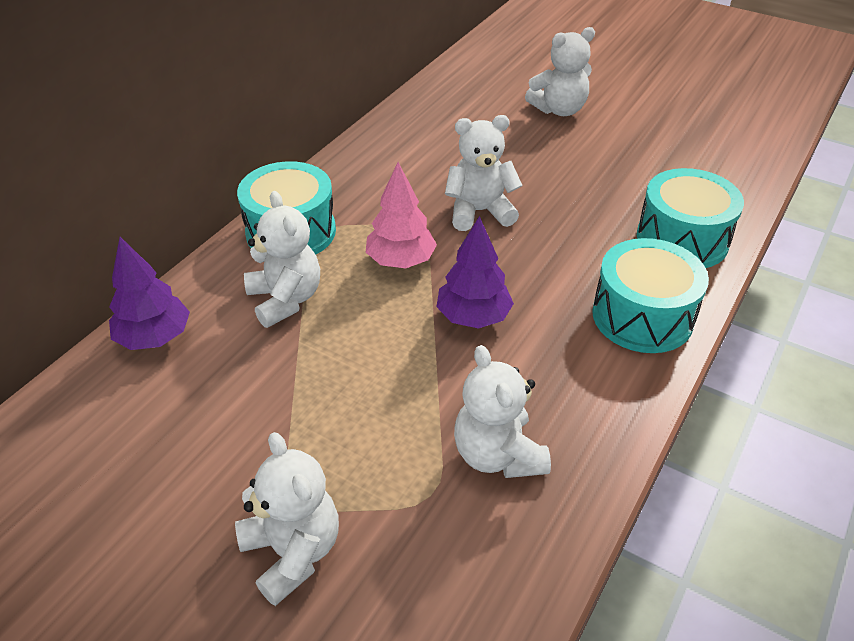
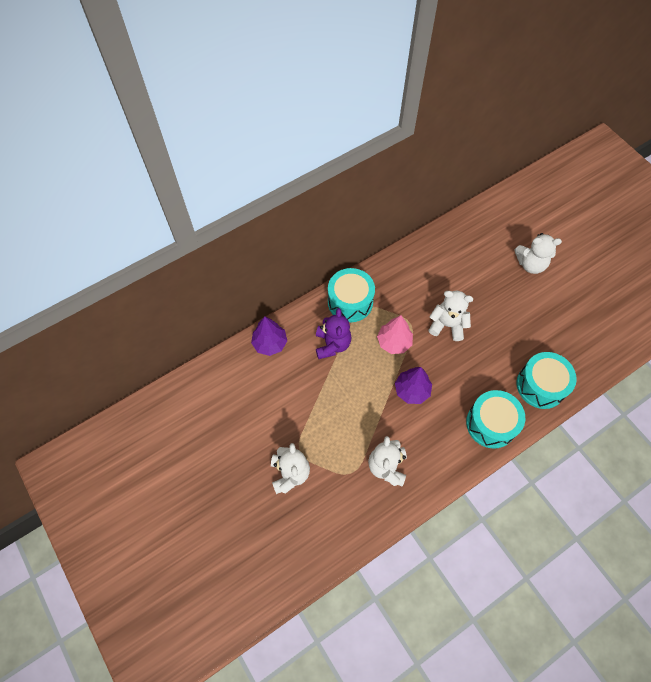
camera: 25 degrees right, 20 degrees up
(285, 299) = (332, 344): white teddy bear -> purple teddy bear

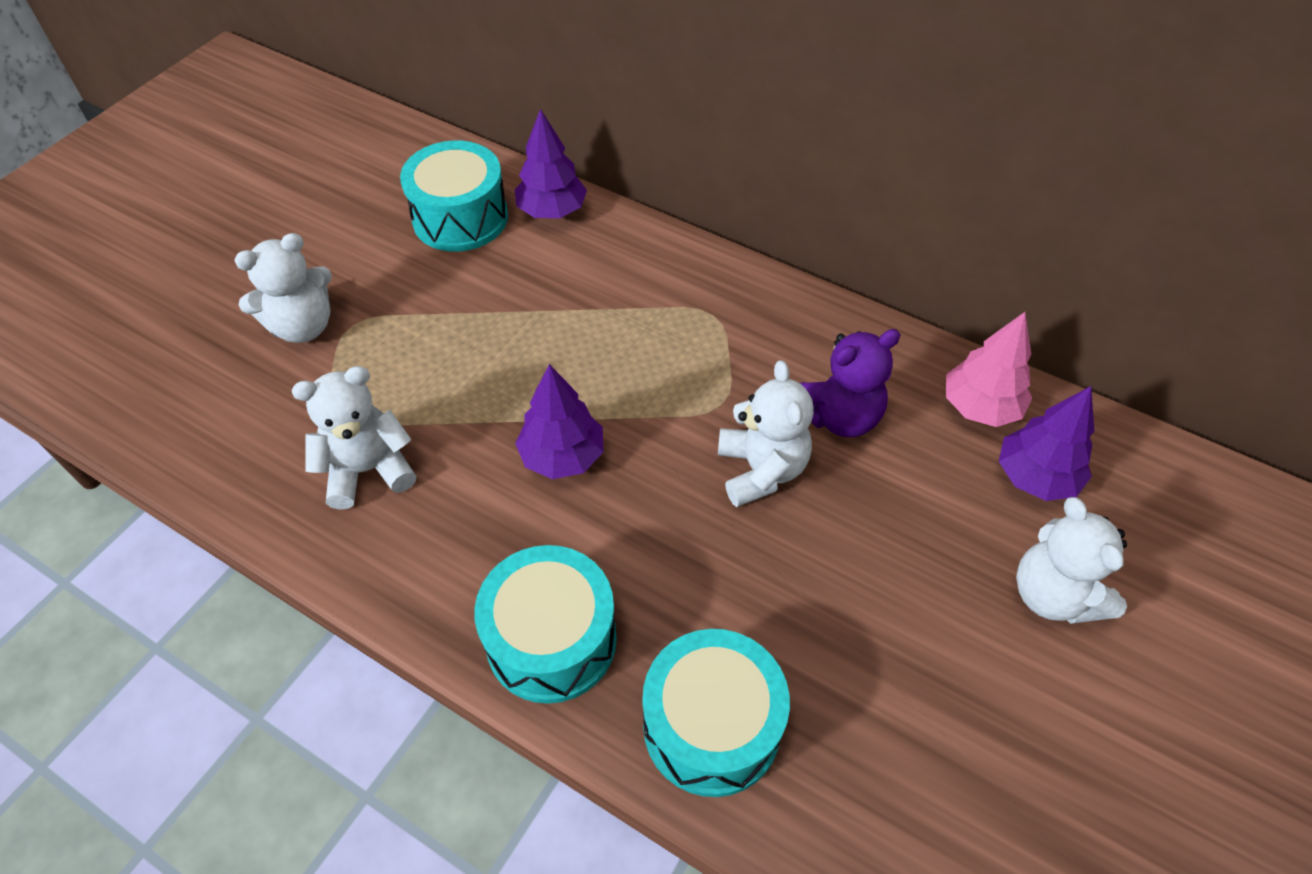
camera: 65 degrees right, 10 degrees down
(332, 344) = (599, 295): purple teddy bear -> purple teddy bear (839, 416)
(350, 302) = (710, 289): turquoise drum -> turquoise drum (460, 218)
(394, 342) = (660, 389): pink tree -> pink tree (980, 407)
(485, 243) = (1035, 477): none -> purple tree

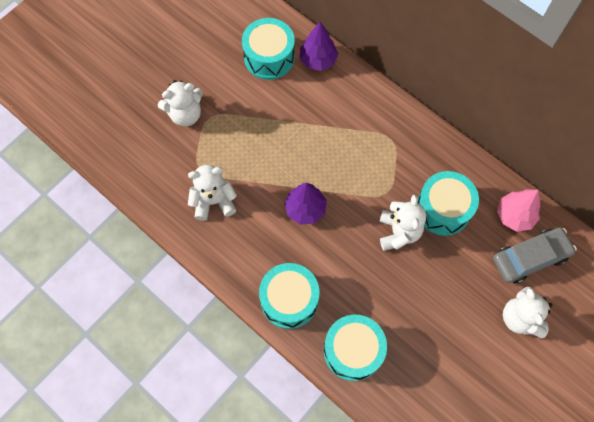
camera: 10 degrees right, 15 degrees up
(839, 416) = (443, 209): purple teddy bear -> turquoise drum
(1035, 477) = (530, 258): purple tree -> grey car

